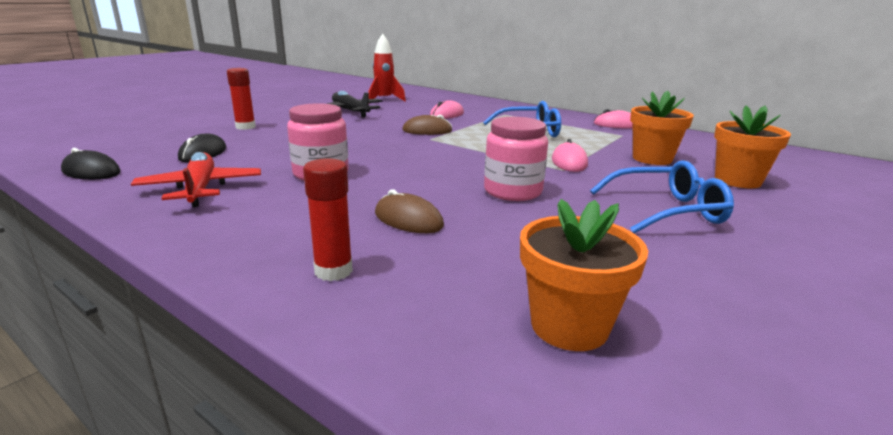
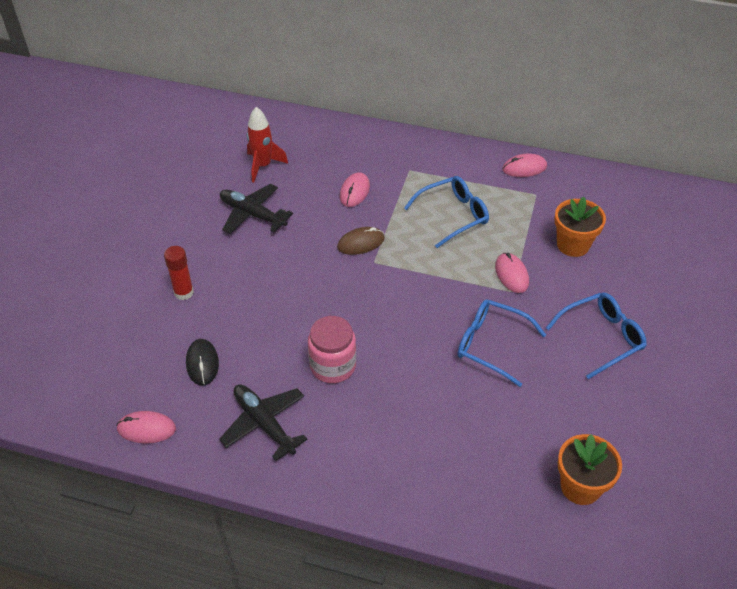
camera: 20 degrees left, 25 degrees up
(91, 171) = (146, 429): black mouse -> pink mouse
(201, 189) = (264, 423): red plane -> black plane
(333, 271) = (436, 486): red glue stick -> none
(408, 219) = (442, 412): brown mouse -> none
(512, 191) = (491, 345): pink jar -> blue glasses
(737, 180) = (641, 268): orange flower pot -> none

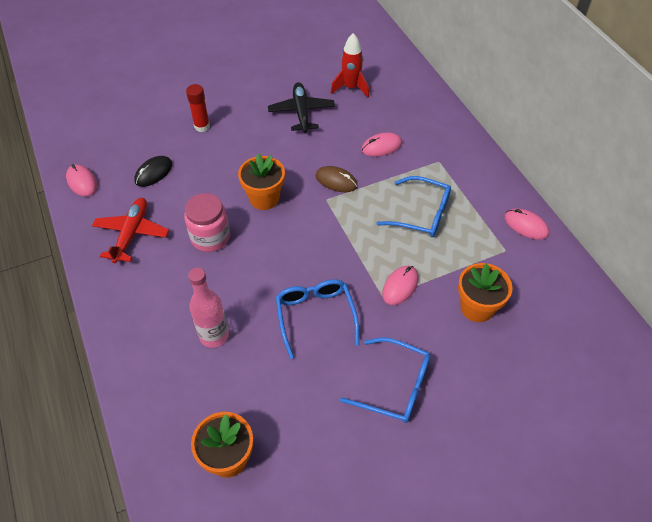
camera: 50 degrees right, 5 degrees up
(264, 423) = (132, 233): black plane -> red plane
(327, 301) = (264, 198): none -> orange flower pot
(447, 426) = (214, 336): none -> pink bottle

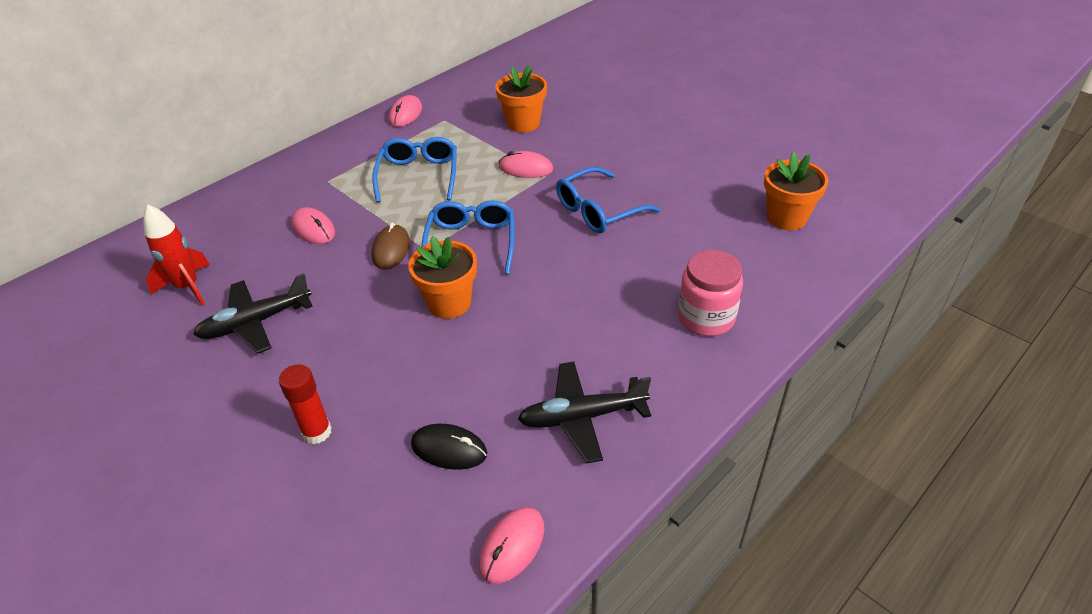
camera: 110 degrees left, 10 degrees down
(132, 233) = (581, 417): red plane -> black plane
(210, 237) = (541, 330): pink jar -> pink jar (706, 317)
(214, 336) = (675, 273): pink bottle -> none
(395, 386) = (637, 147): blue glasses -> blue glasses (471, 242)

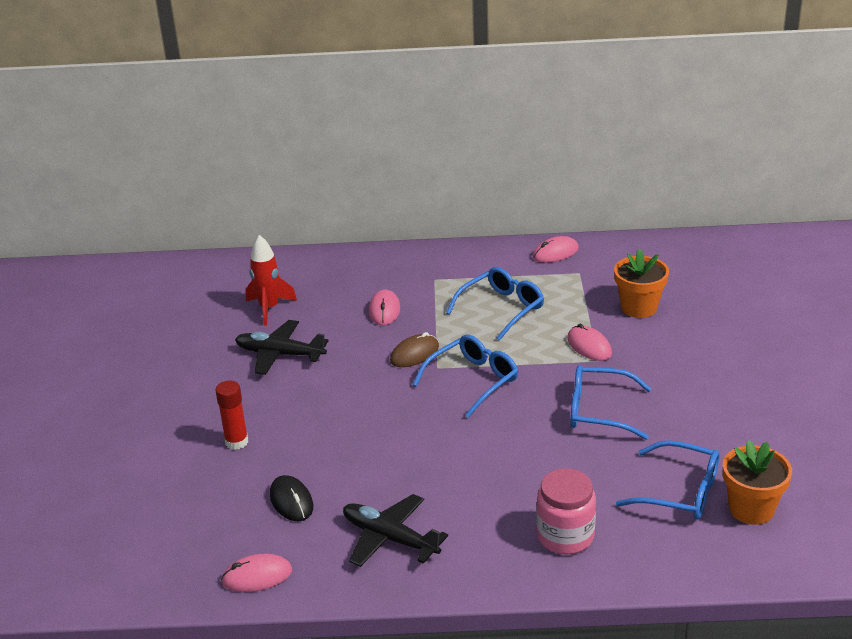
camera: 45 degrees right, 10 degrees down
(449, 303) = (404, 413): orange flower pot -> none
(731, 234) = (680, 492): none -> blue glasses

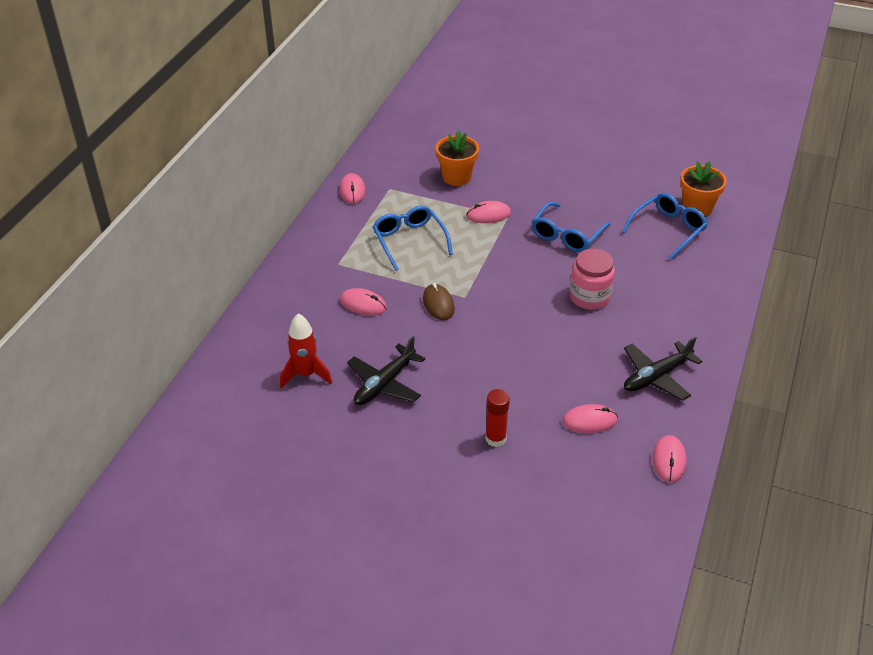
camera: 70 degrees left, 10 degrees up
(291, 501) = (589, 421): black mouse -> pink mouse
(473, 380) = (494, 283): blue glasses -> none
(565, 536) = (689, 292): pink jar -> pink jar (589, 297)

